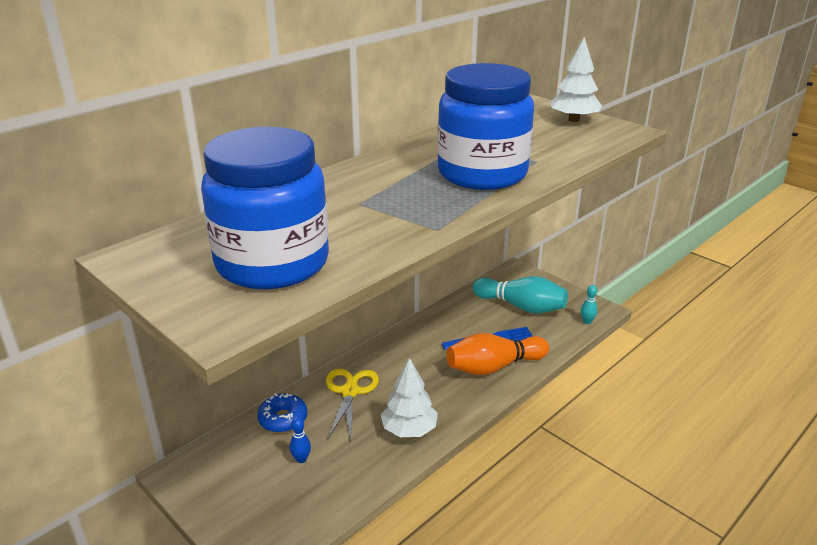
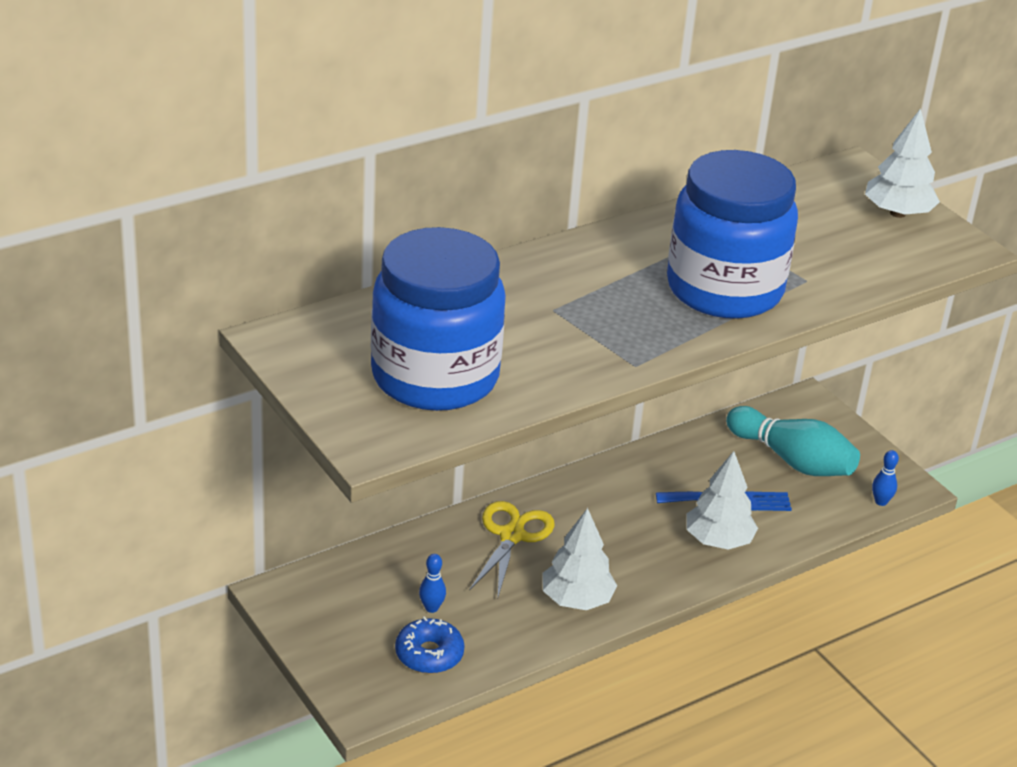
camera: 10 degrees right, 5 degrees up
(283, 419) = (417, 554): blue donut -> blue donut (429, 654)
(494, 367) = (718, 540): orange bowling pin -> white tree
(587, 321) = (881, 502): turquoise bowling pin -> blue bowling pin

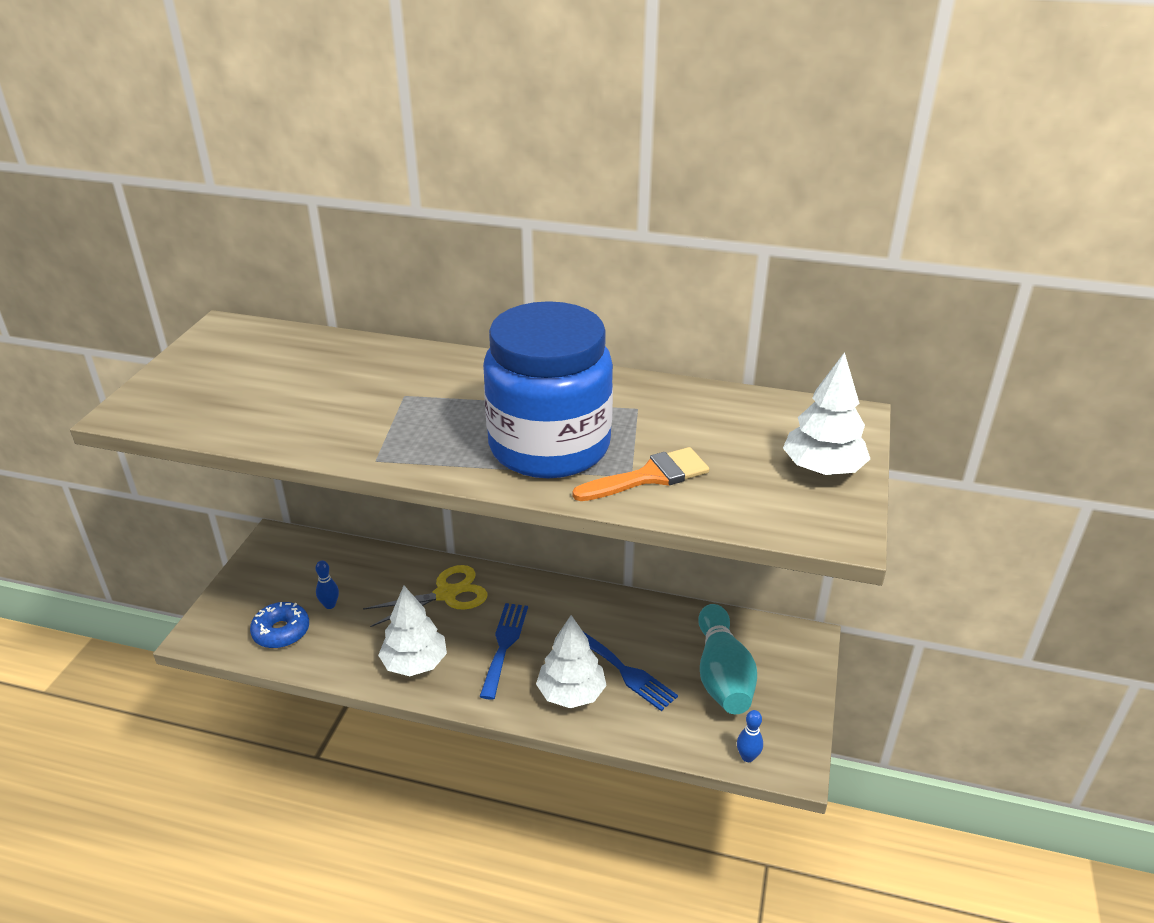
camera: 50 degrees right, 0 degrees up
(435, 377) = (247, 395): blue jar -> none
(619, 541) = (504, 645): none -> blue fork
(818, 274) = (649, 476): none -> orange brush

